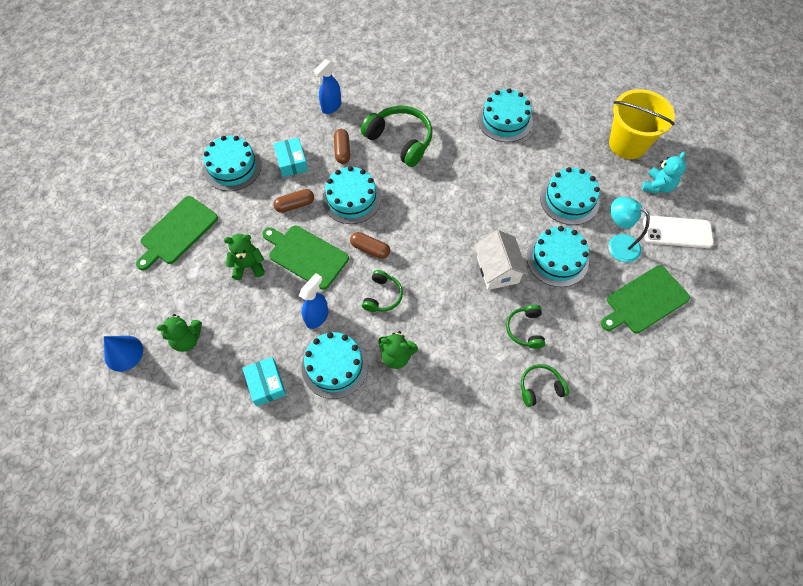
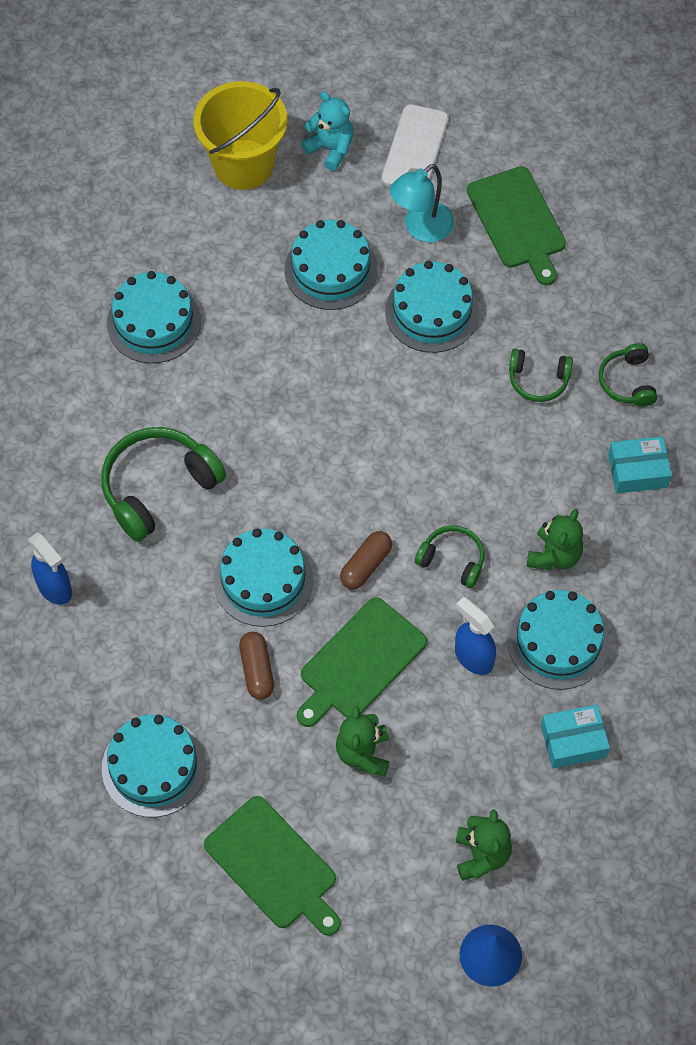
camera: 80 degrees left, 0 degrees up
(292, 162) = (165, 667): turquoise box -> turquoise box (637, 471)
(342, 151) = (159, 582): brown capsule -> none
(497, 270) = (435, 394): white house -> none

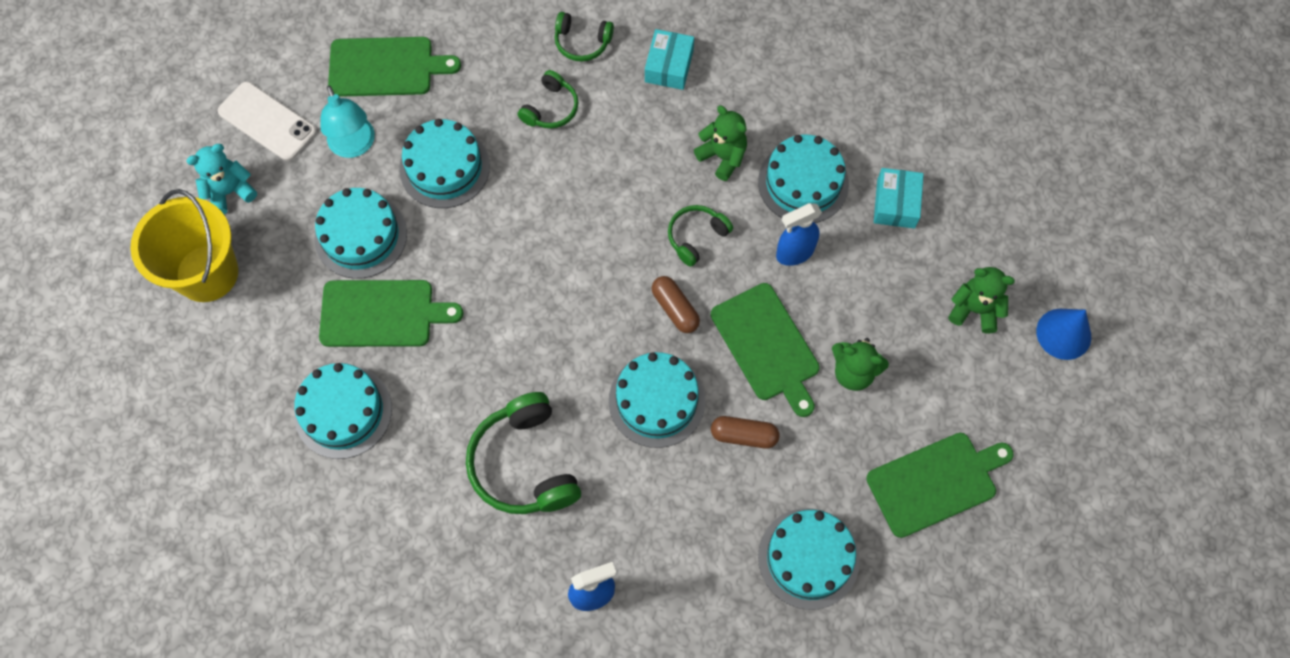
camera: 70 degrees left, 5 degrees up
(260, 317) = (382, 313): none -> green cutting board

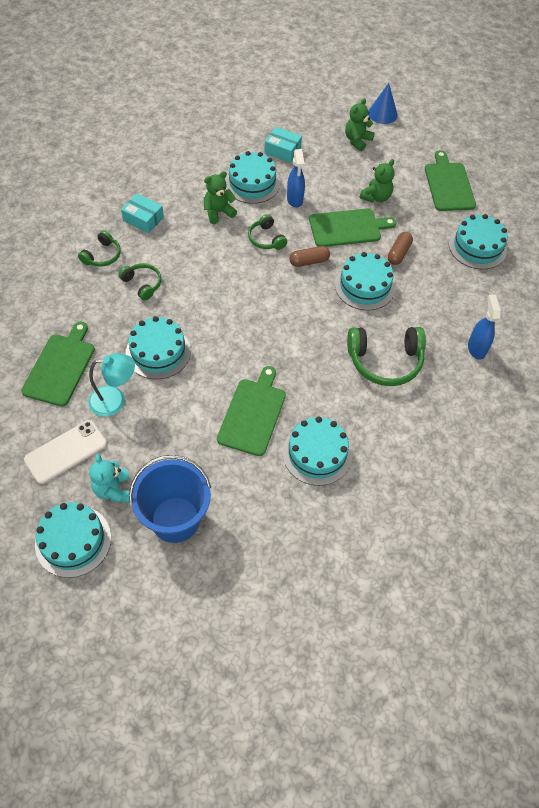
camera: 75 degrees left, 10 degrees down
(207, 273) = (175, 519): yellow bucket -> blue bucket
(361, 236) = (188, 413): turquoise cake -> turquoise cake (73, 541)

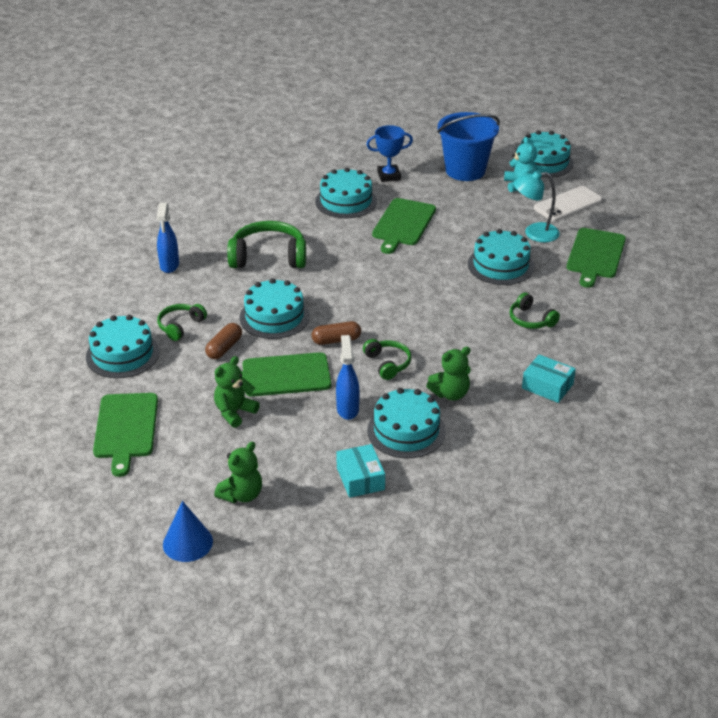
camera: 175 degrees left, 20 degrees down
(102, 255) = (586, 347): green headphones -> green headphones (180, 326)
(269, 505) = (389, 176): none -> blue trophy
(282, 150) = (360, 478): turquoise box -> turquoise box turned 45 degrees clockwise

